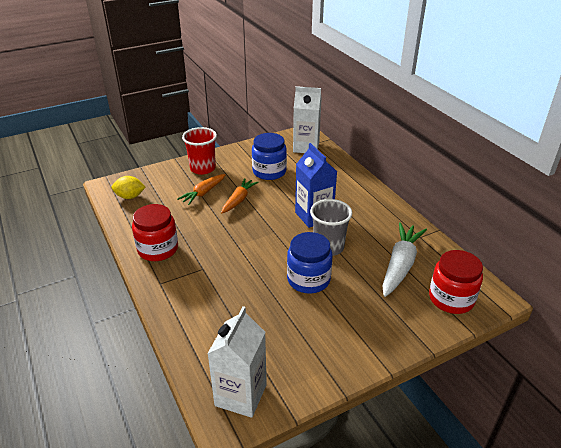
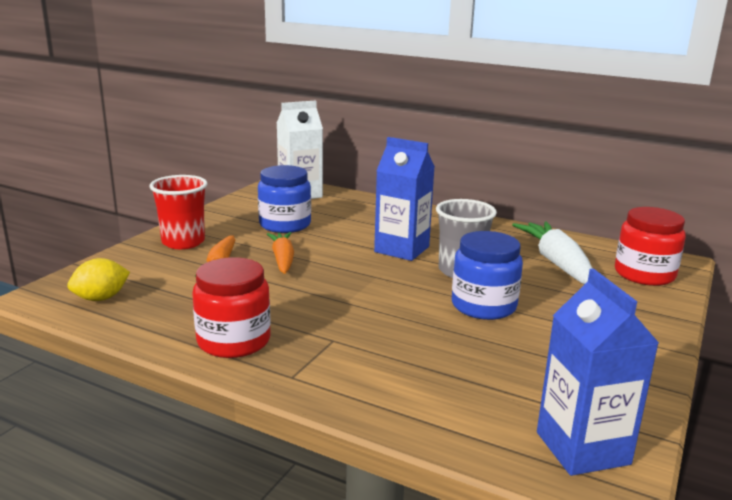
camera: 35 degrees left, 15 degrees down
(241, 395) = (582, 448): white carton -> blue carton

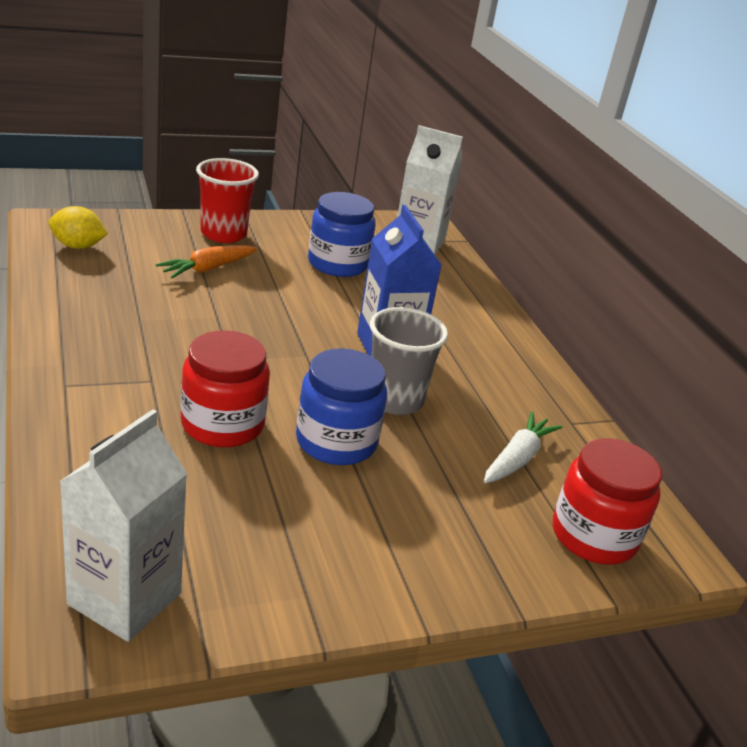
camera: 40 degrees right, 10 degrees up
(234, 341) = (87, 333): red jar -> red jar (222, 424)
(283, 259) = (265, 293): orange carrot -> none
(557, 263) = (517, 458): white carrot -> white carrot, size x0.64
(582, 448) = (125, 598): blue carton -> white carton

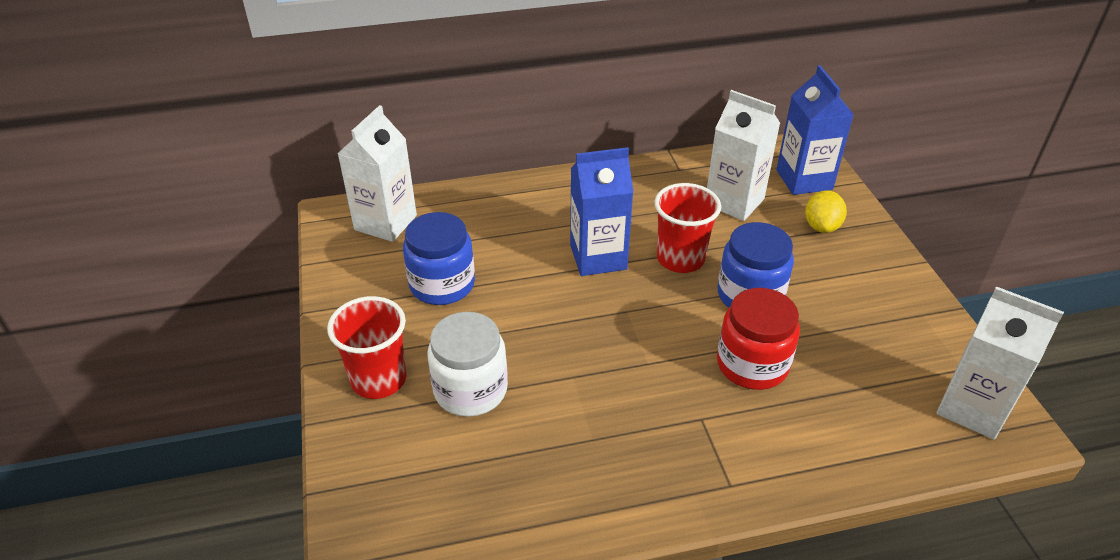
camera: 80 degrees left, 10 degrees up
(78, 246) = (428, 521): yellow lemon -> yellow lemon (821, 226)
(207, 269) = (470, 390): orange carrot -> white jar
(395, 400) = (680, 259): grey cup -> red cup
(517, 458) = (734, 202): white carrot -> white carton
(594, 536) = (804, 179): red jar -> blue carton

